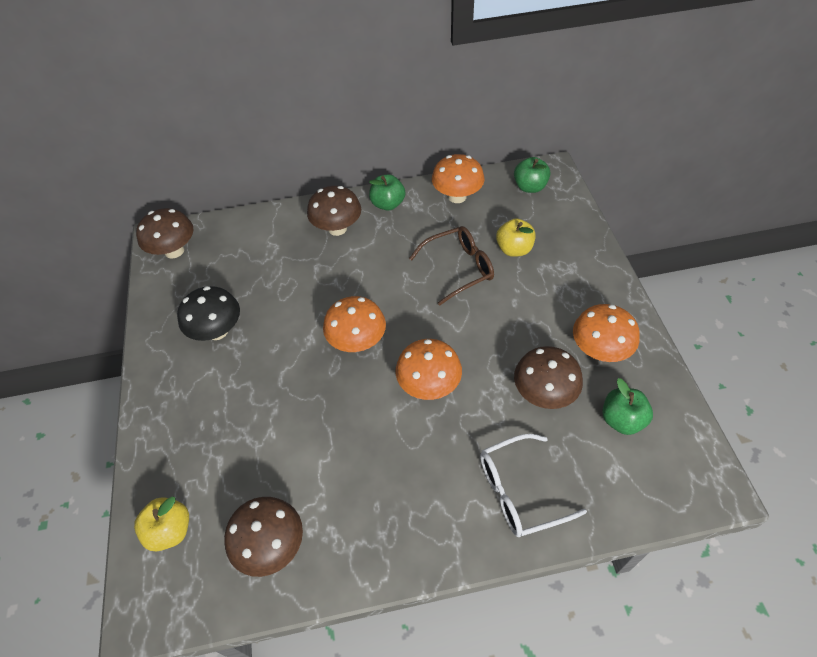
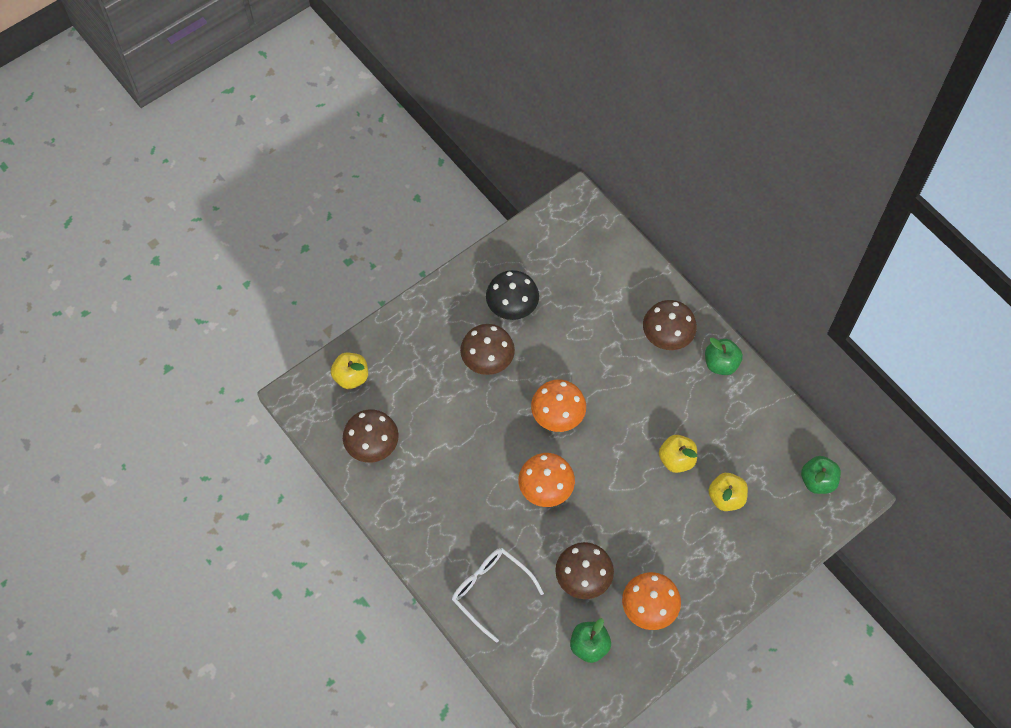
camera: 60 degrees right, 10 degrees up
(174, 251) = (570, 223): brown mushroom -> brown mushroom (487, 360)
(457, 196) = (766, 420): orange mushroom -> none
(458, 268) = (676, 459): brown glasses -> yellow apple

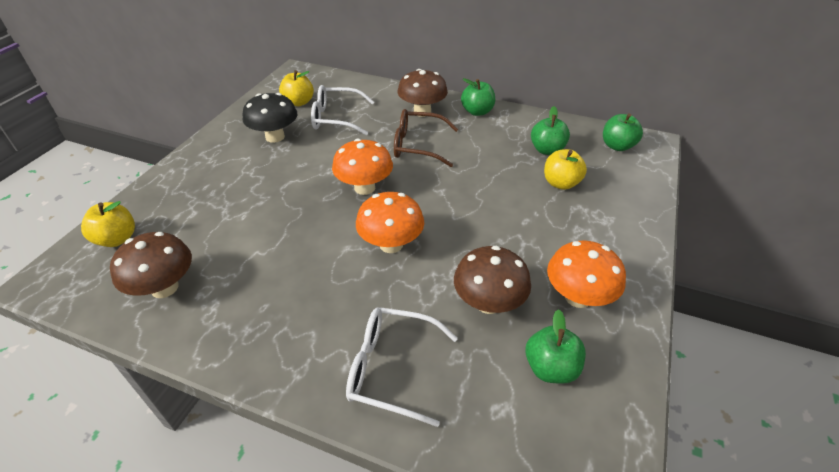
camera: 30 degrees left, 20 degrees down
(487, 360) = (270, 176): brown mushroom -> none
(580, 306) = (337, 118): none -> white glasses
(633, 385) = (418, 145): none -> brown glasses
(676, 459) = (496, 176): yellow apple -> yellow apple (299, 102)
(747, 452) = (547, 150): none -> green apple

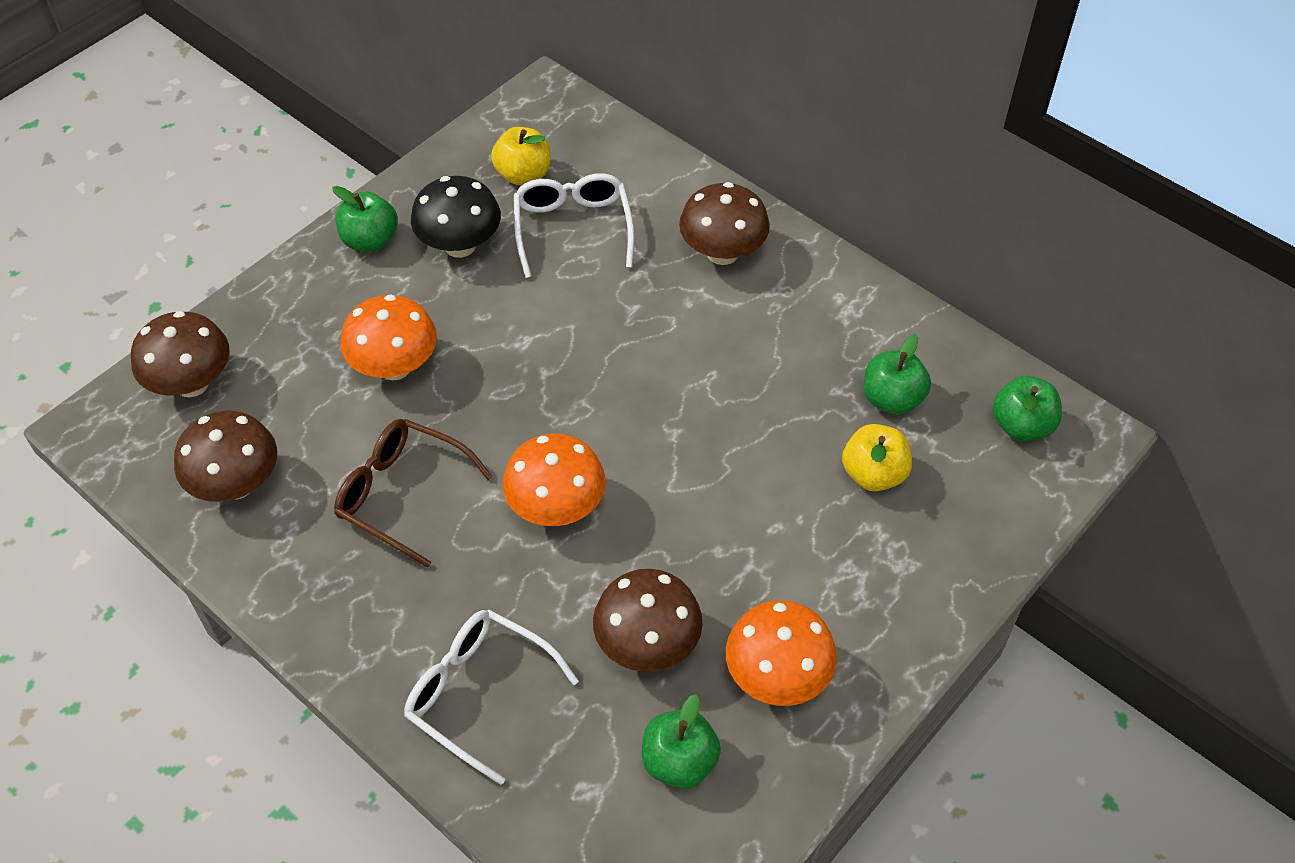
camera: 20 degrees right, 10 degrees up
(117, 239) = (192, 383): yellow apple -> brown mushroom
(337, 118) = (573, 229): white glasses -> white glasses turned 60 degrees clockwise
(364, 187) = (560, 391): orange mushroom -> orange mushroom (395, 366)
(418, 145) = (681, 328): brown glasses -> brown glasses (403, 495)
(477, 111) = (818, 278): green apple -> green apple (370, 240)

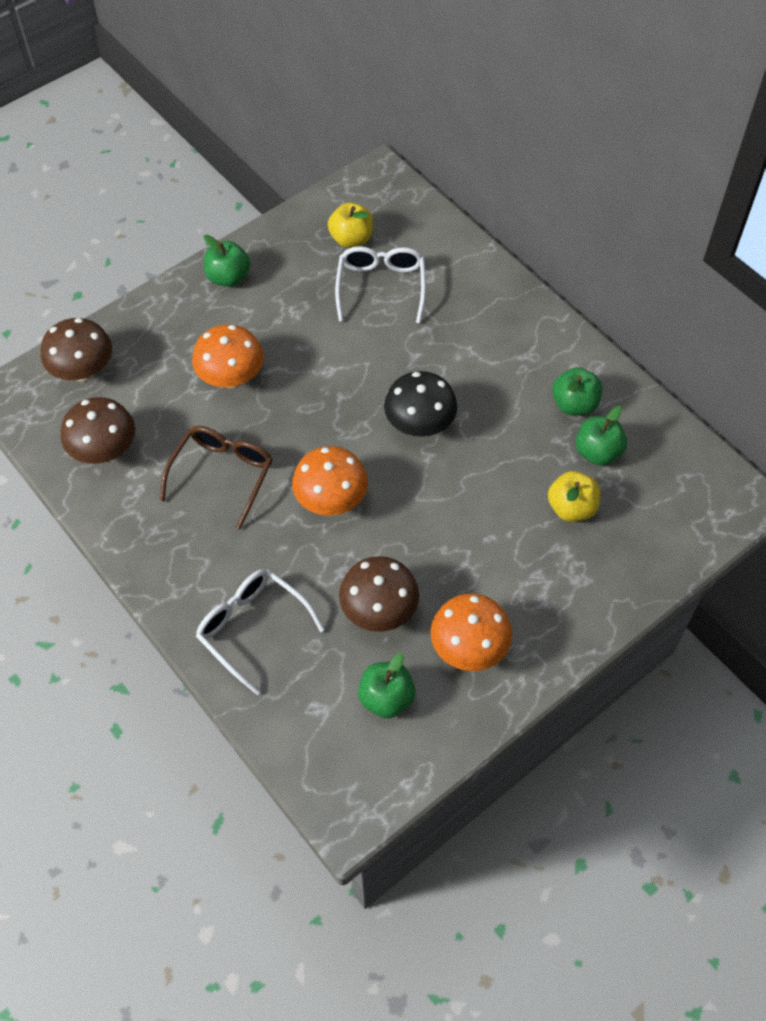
camera: 10 degrees right, 5 degrees up
(403, 495) = (222, 475): brown glasses -> brown glasses turned 75 degrees clockwise
(460, 245) = (294, 290): black mushroom -> black mushroom (420, 425)
(722, 253) = (491, 320): brown mushroom -> none
(1021, 425) = (692, 486): green apple -> green apple (574, 404)

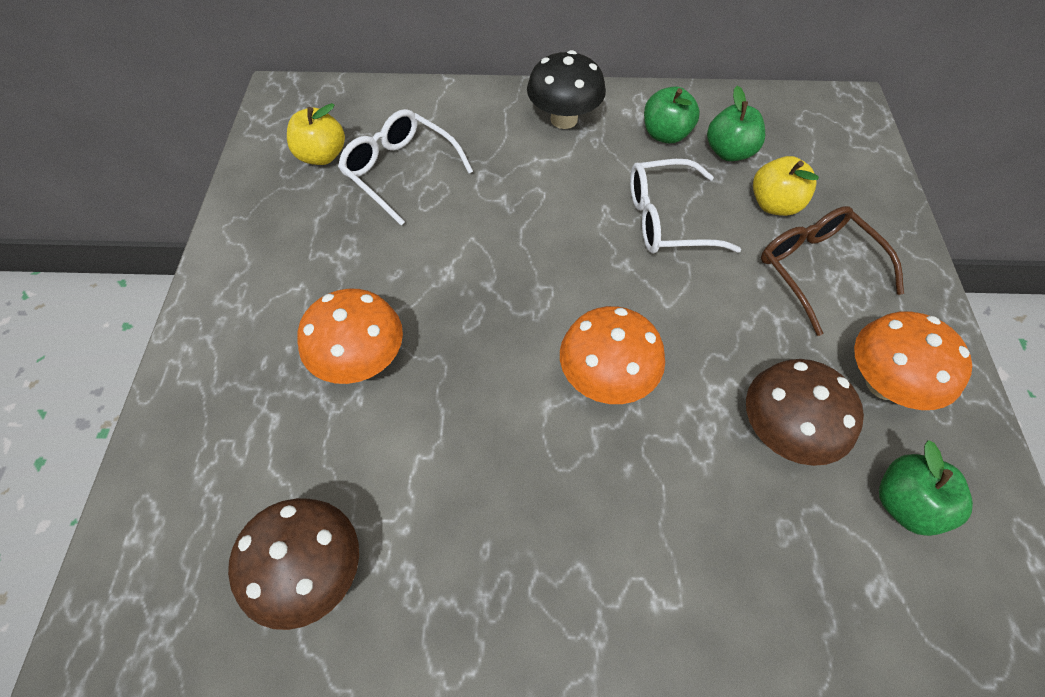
camera: 50 degrees left, 0 degrees up
(83, 371) = (175, 509): brown mushroom -> none
(222, 475) = (477, 461): brown glasses -> brown glasses (817, 270)
(228, 277) = (238, 275): green apple -> none
(253, 629) = (718, 582): white glasses -> white glasses (668, 219)
(420, 425) = (584, 246): black mushroom -> black mushroom (564, 119)

